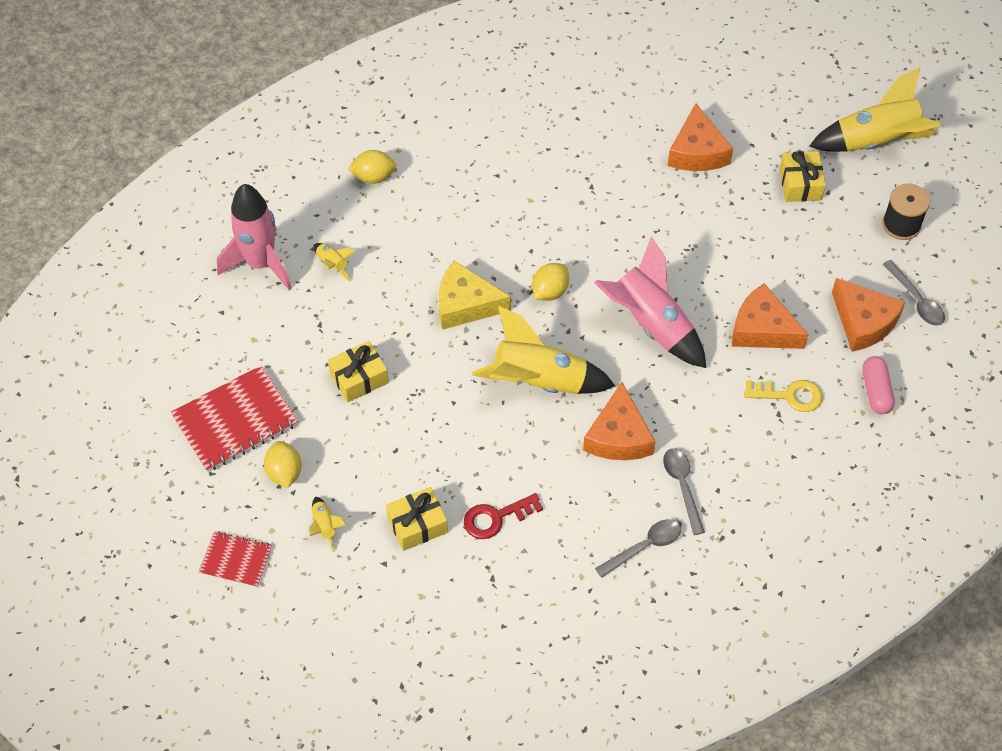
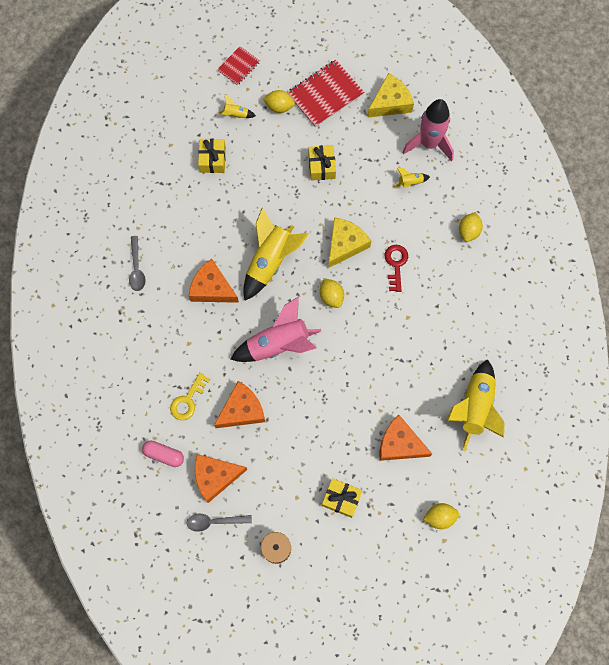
camera: 115 degrees right, 15 degrees up
(213, 333) = (390, 102): none -> yellow cheese
(235, 420) = (325, 94): red notebook -> red notebook turned 60 degrees clockwise
(496, 518) = (195, 200): red key -> red key (396, 264)
(682, 486) = (162, 307): grey spoon -> none
(757, 86) = (439, 517): none -> yellow lemon
(876, 141) = (353, 574): yellow rocket -> yellow rocket (474, 408)

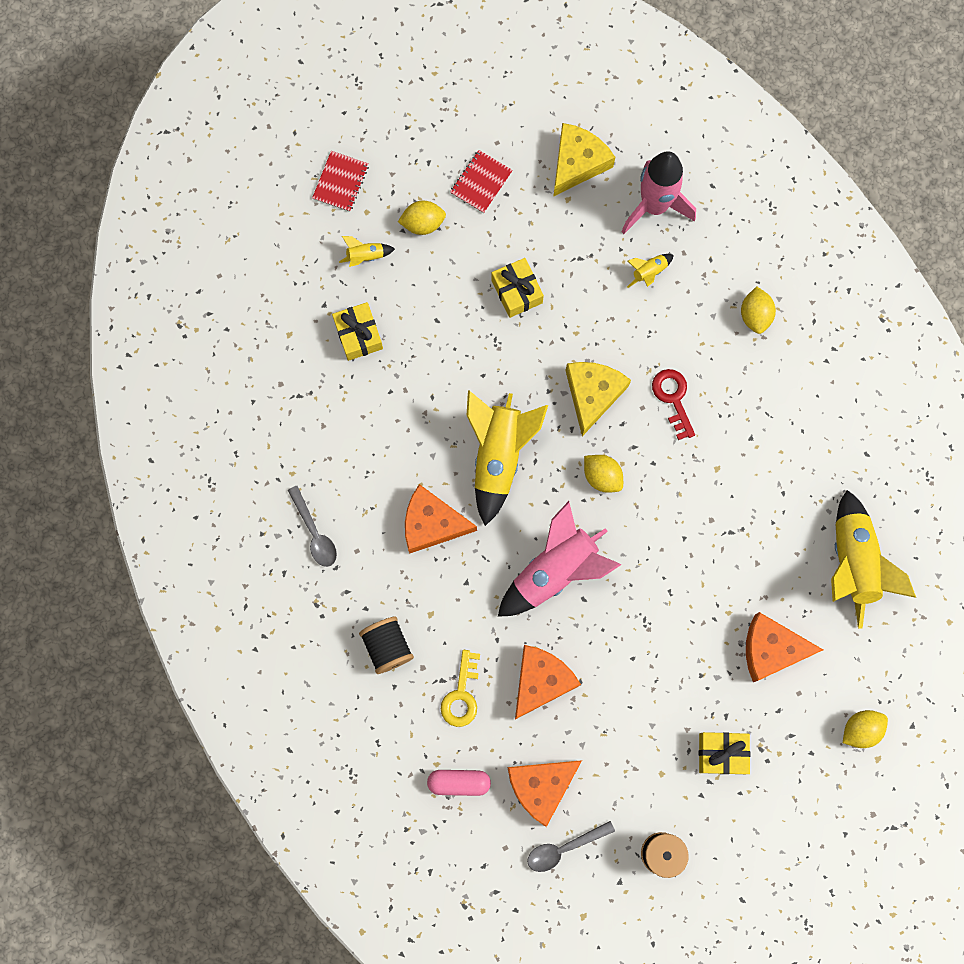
camera: 20 degrees left, 5 degrees up
(153, 354) = (387, 646): none -> black spool
(325, 94) = (481, 182): red notebook -> red notebook, size x0.57

